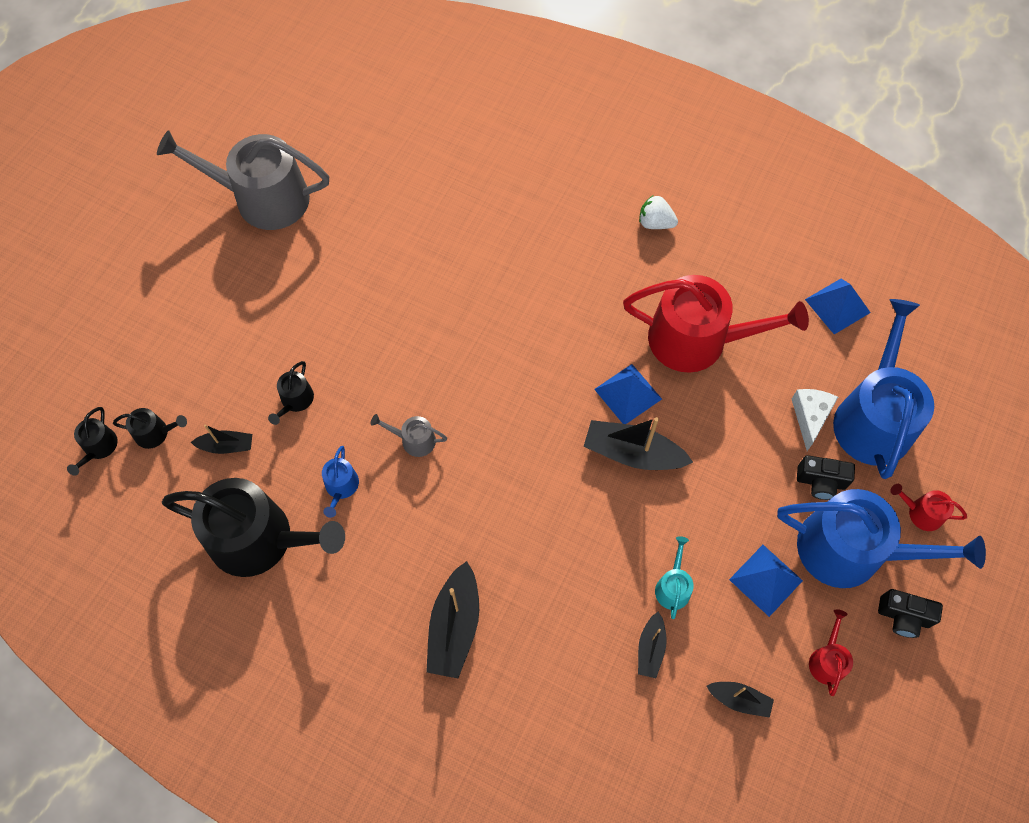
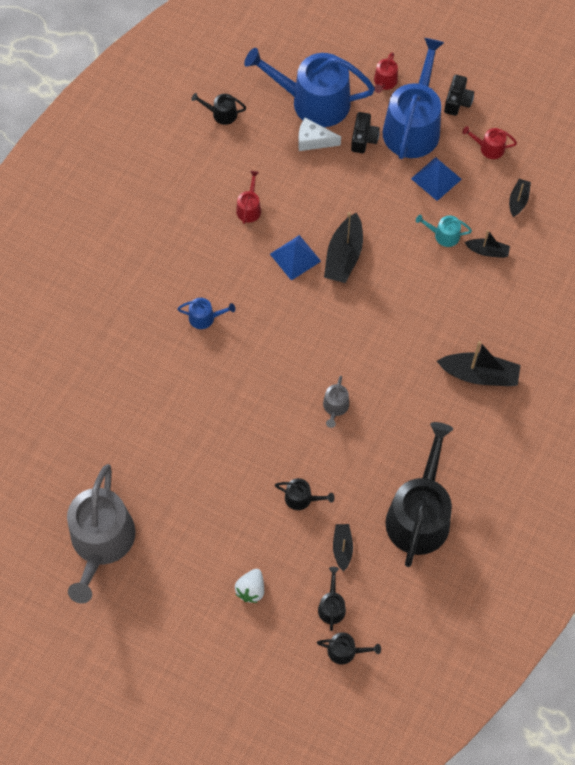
camera: 90 degrees left, 0 degrees up
(341, 487) = (375, 458): blue watering can -> blue watering can (205, 317)
(655, 223) = (141, 231): white strawberry -> white strawberry (251, 589)
(697, 340) = (249, 208): red watering can -> red watering can, size x0.42
(837, 306) = (221, 114): blue pyramid -> black watering can

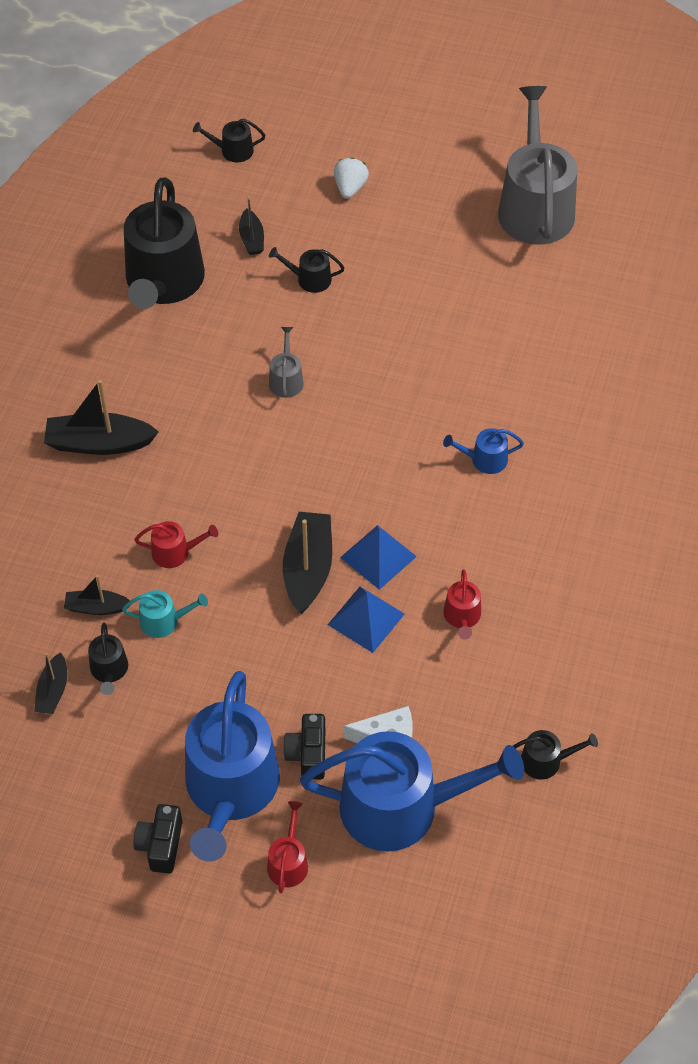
camera: 170 degrees right, 10 degrees down
(331, 606) = (255, 186): black watering can -> black watering can (109, 670)
(436, 178) = (184, 707): blue pyramid -> blue pyramid (366, 619)
(489, 148) = (103, 771): red watering can -> red watering can (175, 552)

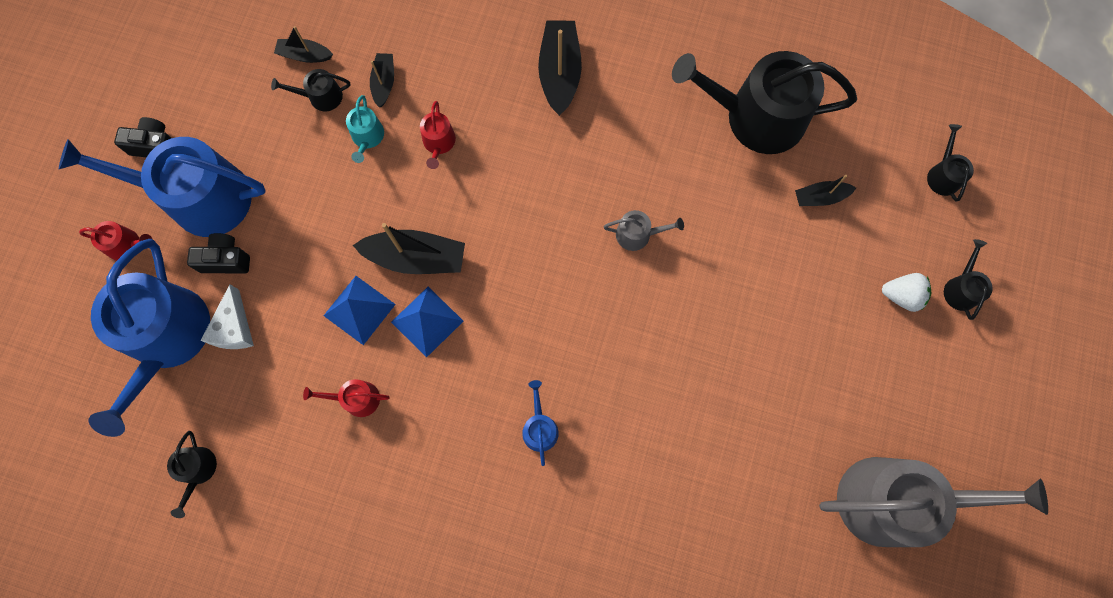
camera: 90 degrees right, 20 degrees up
(309, 279) = (769, 255): black watering can -> black watering can (961, 288)

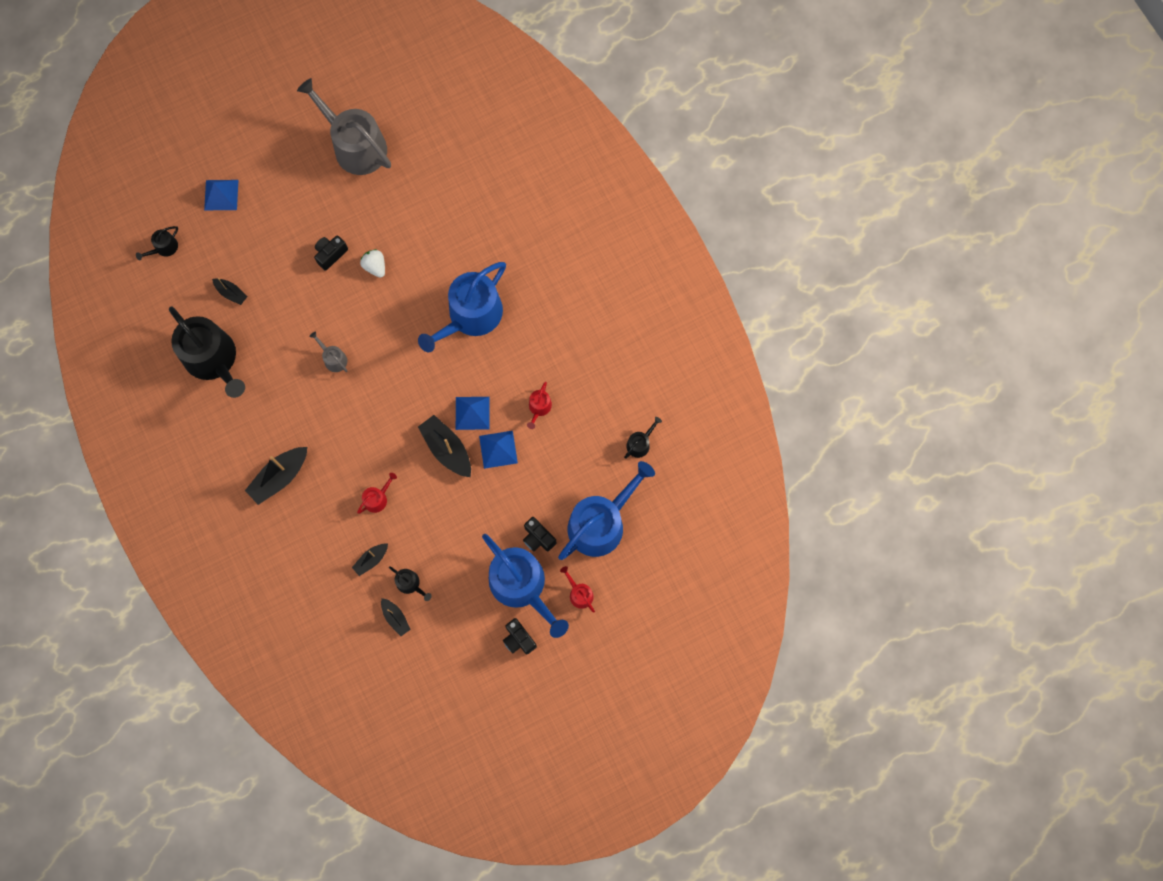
camera: 135 degrees left, 0 degrees up
(234, 328) = (564, 498): white cheese -> none
(356, 399) = (539, 408): red watering can -> red watering can turned 60 degrees clockwise
(367, 137) = (409, 537): turquoise watering can -> none
(539, 427) = (470, 316): blue watering can -> blue watering can, size x2.37
(769, 342) = (330, 254): none -> black camera
(901, 295) = (250, 217): white strawberry -> white strawberry (375, 267)
(961, 288) = (221, 195): black watering can -> blue pyramid

